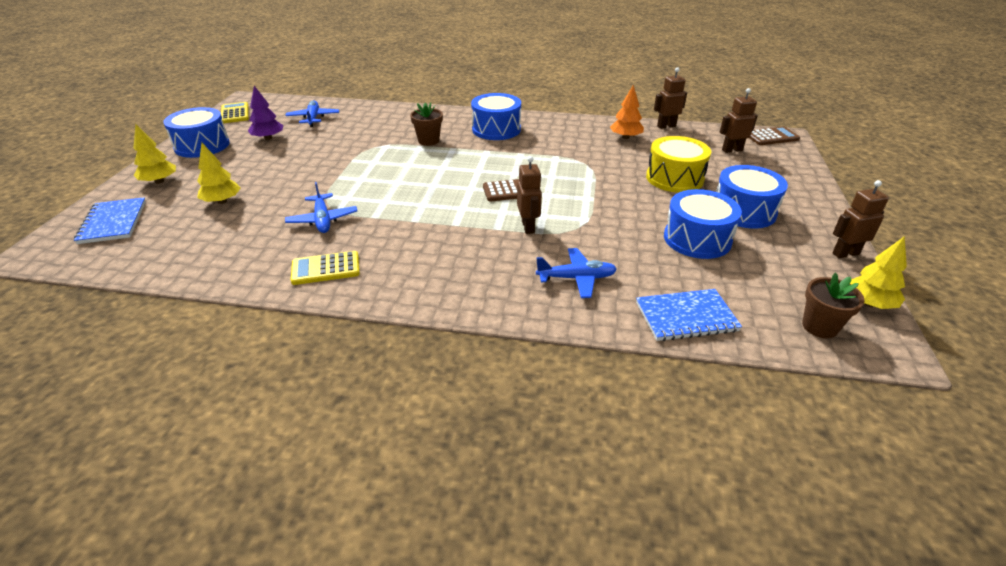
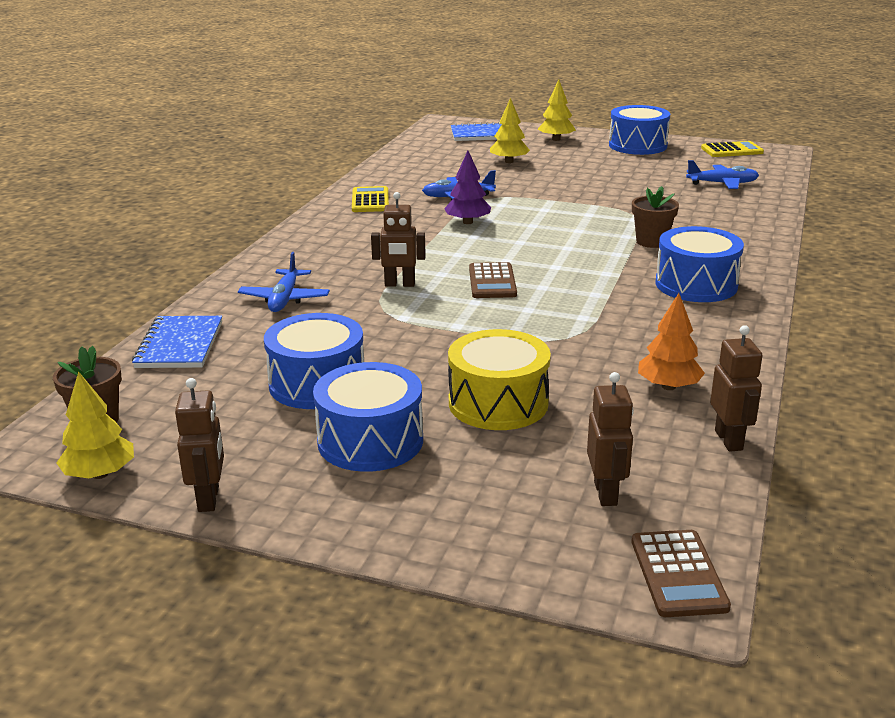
camera: 100 degrees right, 10 degrees down
(268, 138) = (658, 168): purple tree -> purple tree (468, 222)

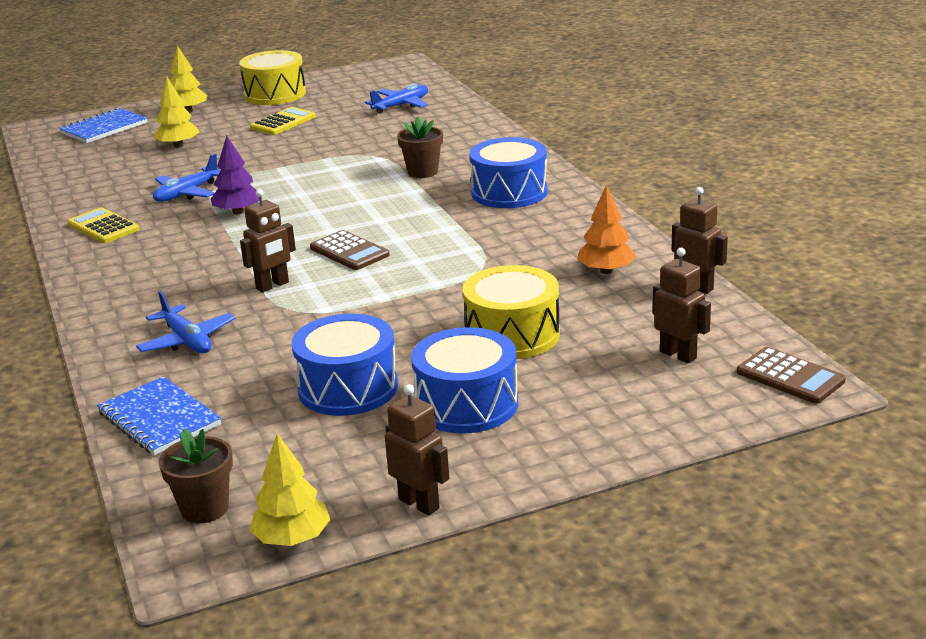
camera: 40 degrees left, 0 degrees up
(637, 145) = (275, 94): blue drum -> yellow drum
(732, 150) = (363, 74): yellow calculator -> yellow calculator (283, 122)

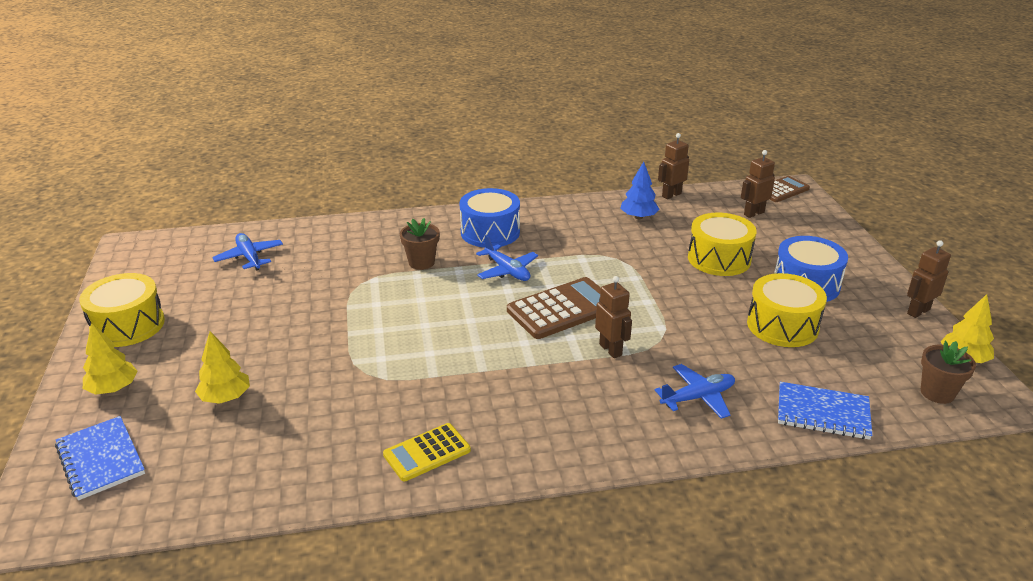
camera: 80 degrees left, 5 degrees up
(159, 419) = (822, 413): blue notebook -> blue notebook turned 45 degrees clockwise
(187, 193) = (374, 393): blue plane -> blue plane (507, 270)
(238, 212) = (444, 362): purple tree -> none
(283, 122) = (224, 325): yellow calculator -> none
(348, 388) = (782, 326): blue drum -> yellow drum
(349, 252) = (562, 309): brown calculator -> brown calculator, size x1.60
(606, 271) = (638, 217): orange tree -> blue tree

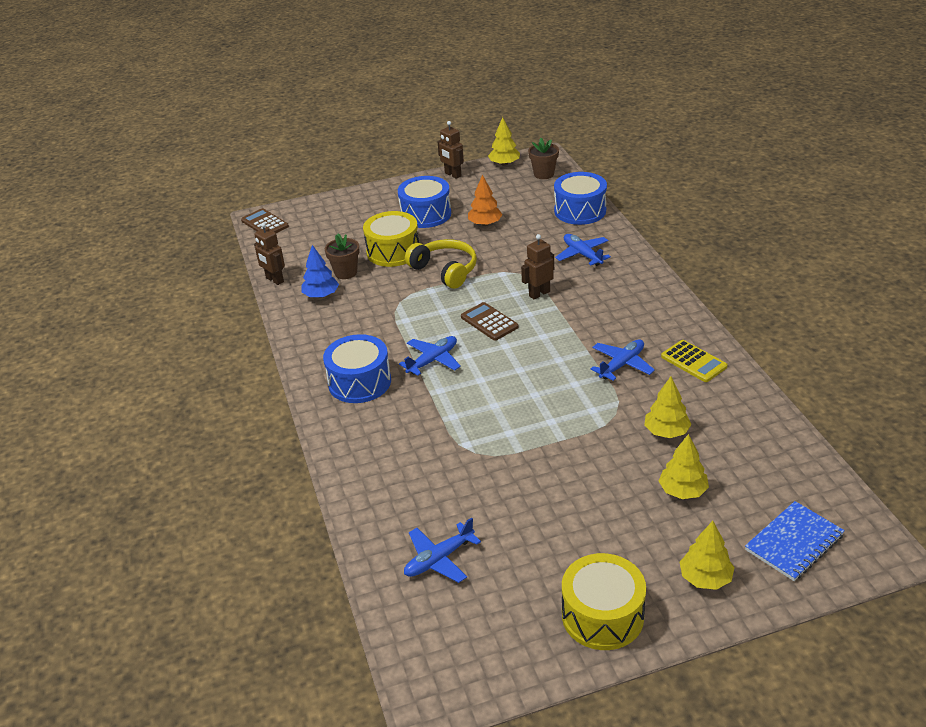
camera: 95 degrees left, 5 degrees up
(316, 404) = (666, 432): none -> yellow tree
(421, 262) = (427, 418): brown flower pot -> brown flower pot (345, 272)
(447, 392) = (622, 365): none -> blue plane
(562, 309) = (489, 322): brown calculator -> brown calculator, size x0.63
(674, 289) = (445, 270): none -> yellow headphones
(753, 213) = (311, 237): brown robot -> none
(782, 326) = (485, 224): yellow drum -> orange tree
(822, 413) = (580, 211): blue notebook -> blue drum

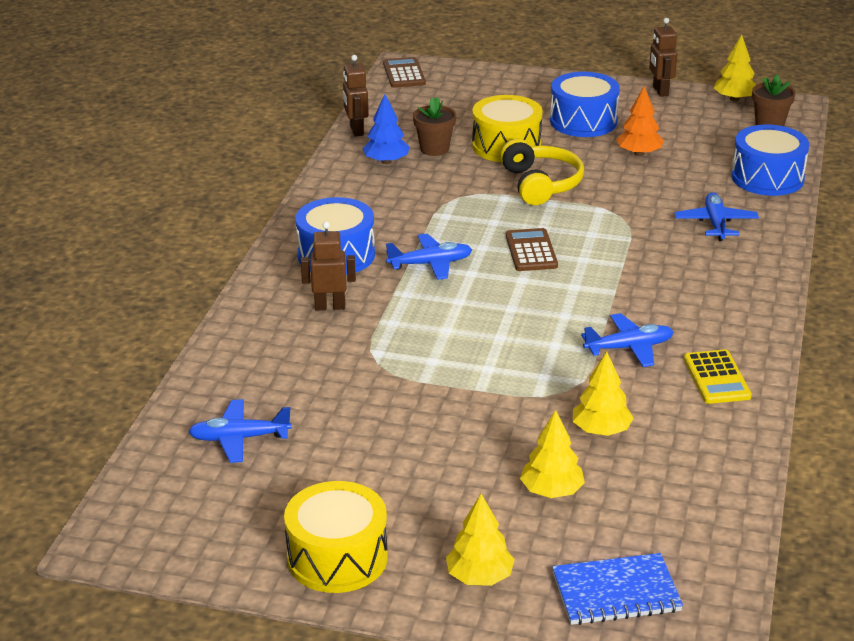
camera: 30 degrees right, 5 degrees down
(539, 294) = (618, 244): brown robot -> brown robot (330, 306)

